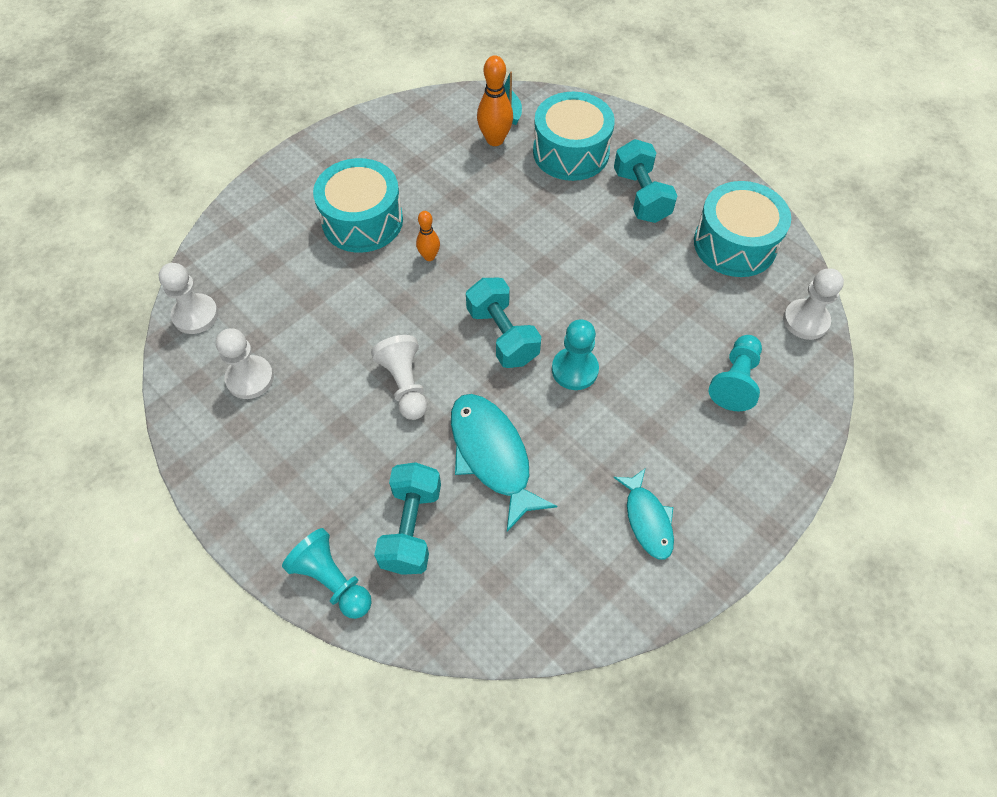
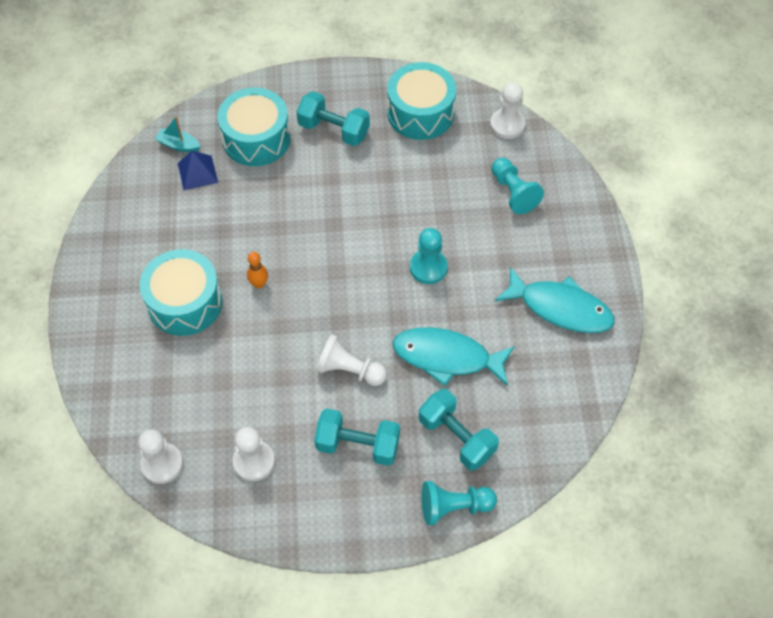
camera: 50 degrees left, 0 degrees up
(495, 140) = (197, 172): orange bowling pin -> blue pyramid
(502, 335) = (365, 288): turquoise dumbbell -> turquoise dumbbell (358, 445)
(647, 519) = (560, 308): turquoise fish -> turquoise fish, size x1.63

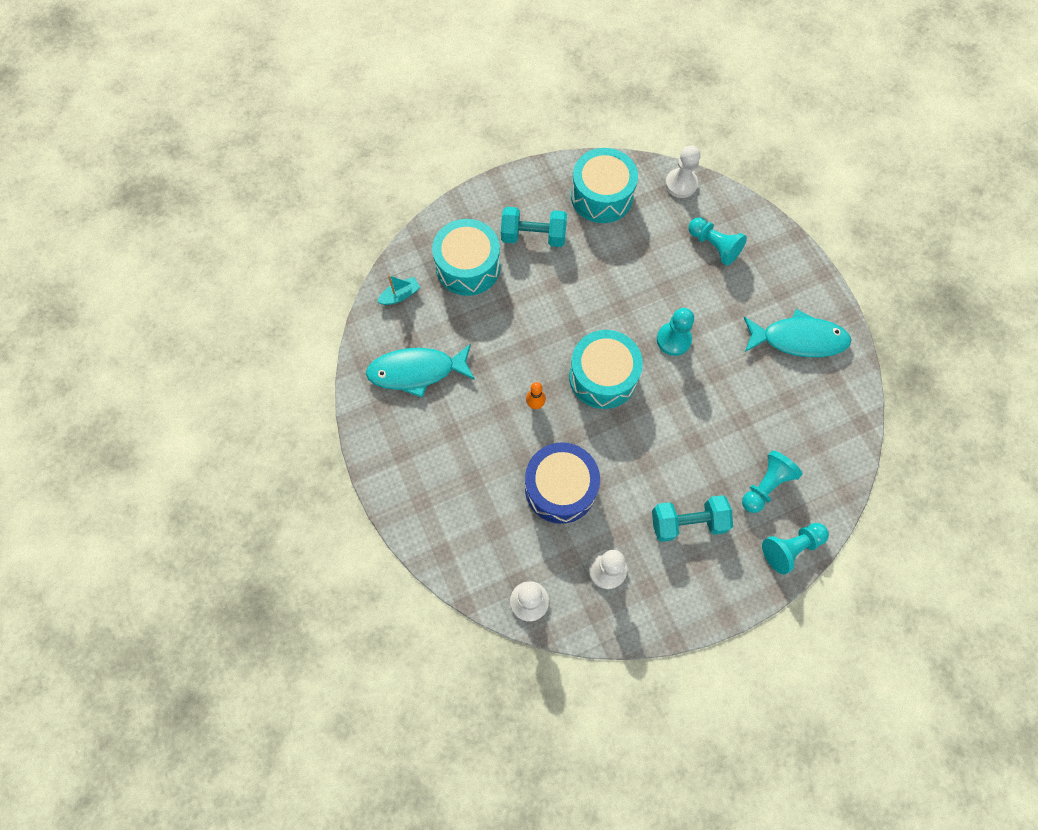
camera: 20 degrees left, 10 degrees up
(178, 145) = (400, 295): turquoise boat -> turquoise boat turned 150 degrees clockwise
(185, 302) = (478, 444): turquoise drum -> turquoise drum (603, 376)
(197, 172) = (430, 316): blue pyramid -> none
(245, 369) = (560, 488): none -> blue drum
(349, 370) = (649, 457): white pawn -> none
(447, 357) = (726, 416): turquoise fish -> turquoise fish (417, 371)
(456, 437) = (765, 485): turquoise dumbbell -> turquoise pawn

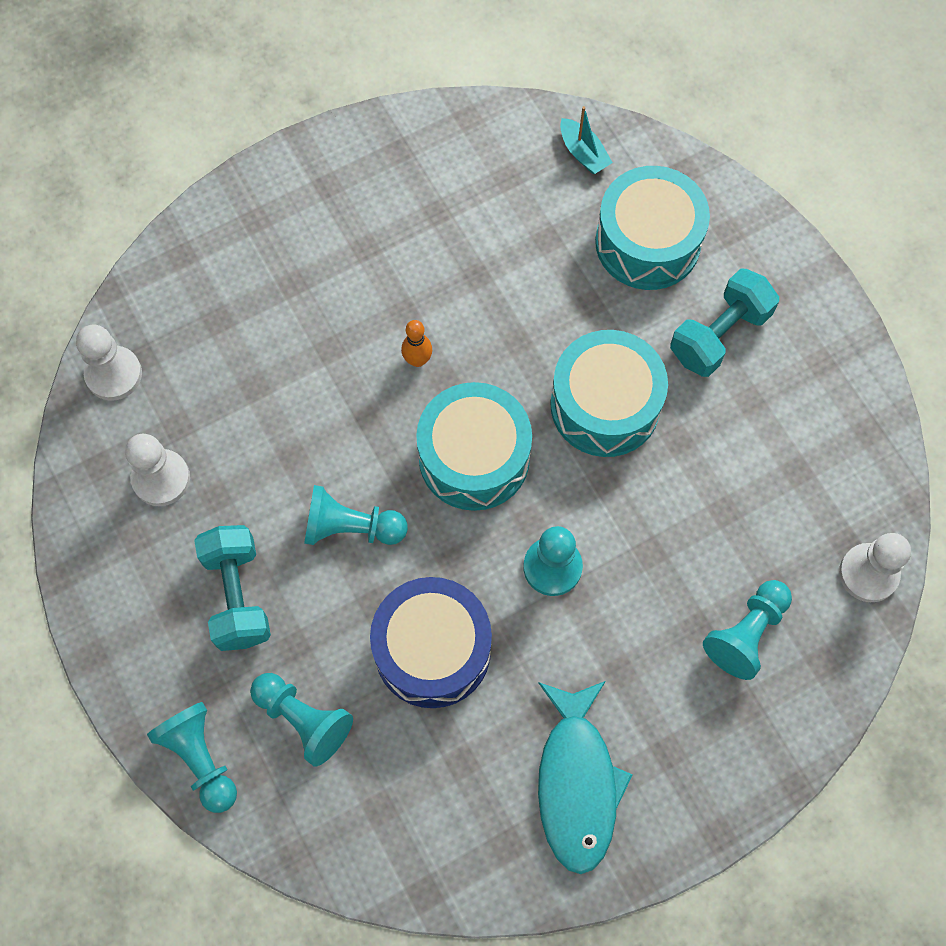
camera: 85 degrees right, 0 degrees up
(417, 371) = (457, 191): turquoise fish -> none
(533, 236) = (719, 335): turquoise dumbbell -> turquoise dumbbell turned 45 degrees clockwise
(560, 488) = (284, 405): blue drum -> blue drum (432, 650)
(601, 196) = (818, 438): turquoise drum -> turquoise drum (605, 405)
(645, 451) = (351, 527): none -> turquoise pawn

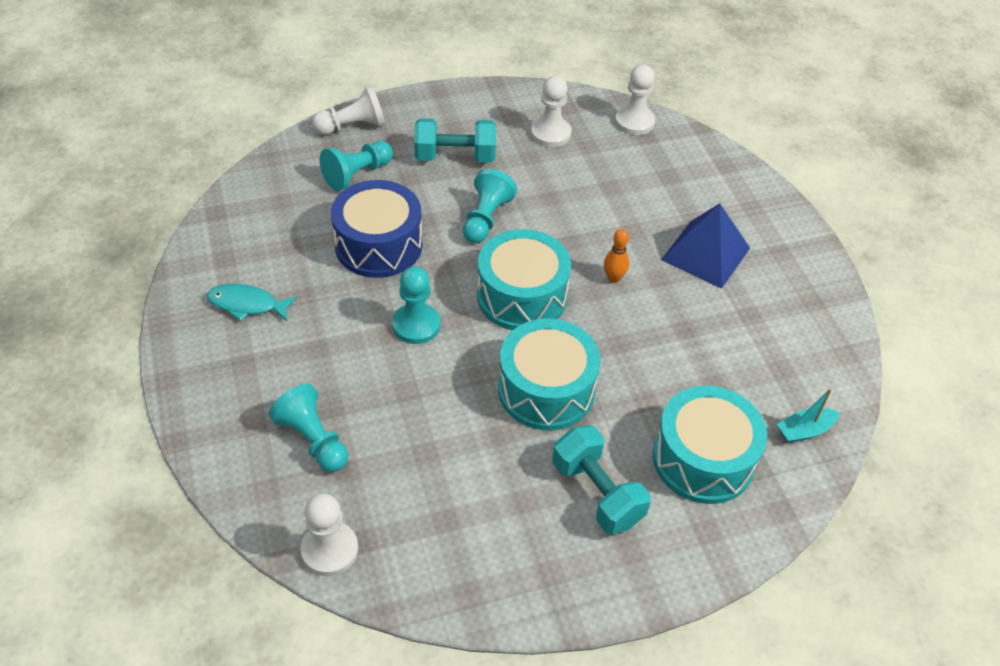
camera: 100 degrees right, 20 degrees down
(200, 758) = (352, 126): turquoise pawn -> white pawn
(350, 264) = (705, 254): none -> blue pyramid
(577, 783) = (247, 304): turquoise fish -> turquoise fish, size x0.61

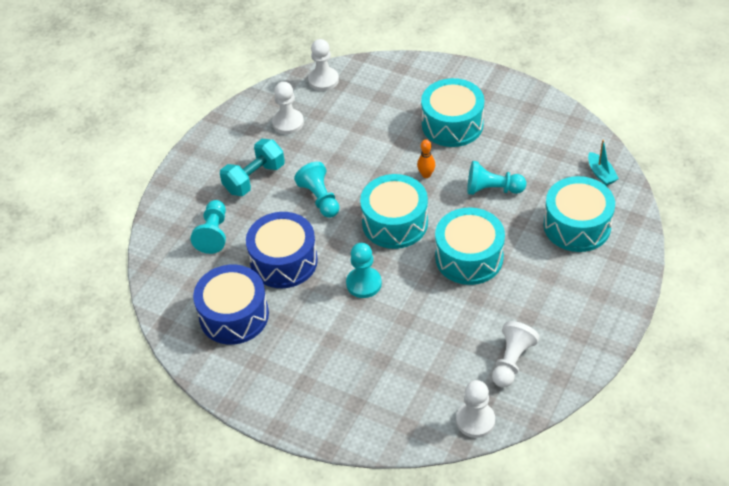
camera: 40 degrees left, 0 degrees up
(247, 304) = (260, 353): turquoise fish -> none
(275, 254) = (234, 315): none -> blue drum
(313, 440) = (395, 383): turquoise pawn -> turquoise pawn (492, 189)
(352, 126) = (169, 209): white pawn -> white pawn (511, 361)
(597, 493) = (553, 283): turquoise dumbbell -> none
(705, 254) = (452, 124): blue pyramid -> turquoise drum
(804, 431) = (601, 174): turquoise boat -> turquoise boat turned 45 degrees counterclockwise

